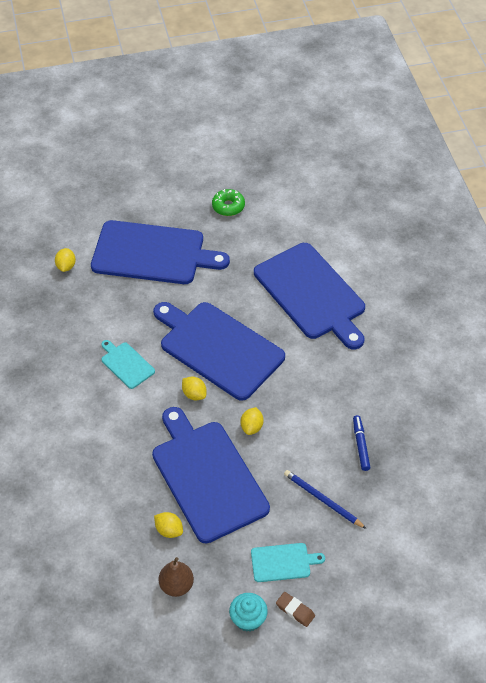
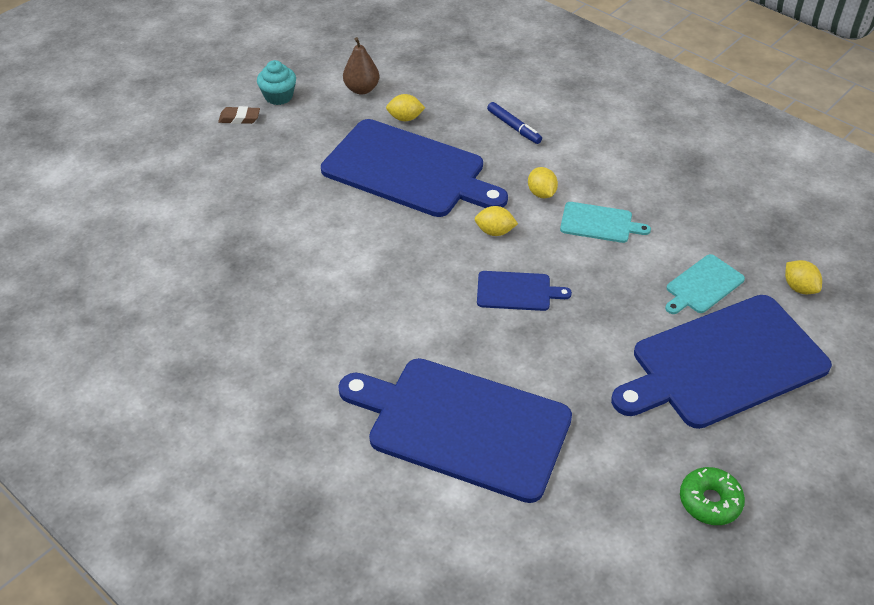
camera: 145 degrees right, 5 degrees down
(218, 348) = (517, 291): blue cutting board -> blue cutting board, size x0.45
(252, 427) = (402, 232): yellow lemon -> yellow lemon (541, 193)
(283, 562) = (276, 143): turquoise cutting board -> turquoise cutting board (703, 285)
(322, 500) = (272, 206): blue pencil -> none
(360, 445) = (263, 274): blue marker -> blue marker (514, 127)

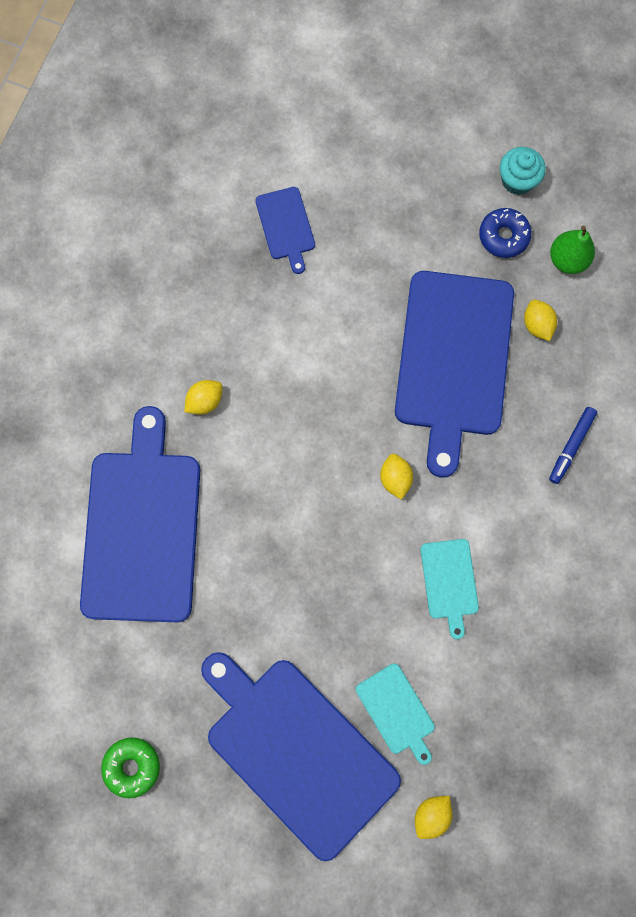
camera: 70 degrees right, 30 degrees up
(239, 118) = (465, 158): brown eraser -> none
(320, 116) = (503, 236): none -> blue donut
(361, 89) = (567, 260): brown pear -> green pear
(517, 291) = (320, 526): blue cutting board -> blue cutting board (286, 226)
(541, 193) = (472, 509): yellow lemon -> yellow lemon (205, 401)
(703, 285) = (397, 711): turquoise cutting board -> turquoise cutting board turned 150 degrees counterclockwise

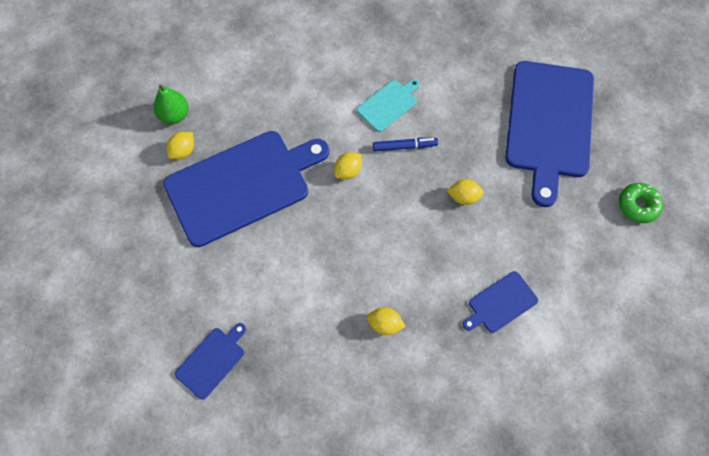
camera: 125 degrees left, 10 degrees down
(142, 528) = (500, 303): blue cutting board -> blue cutting board, size x0.45
(397, 711) = (483, 88): turquoise cutting board -> none
(431, 814) = (521, 40): yellow lemon -> yellow lemon (463, 197)
(503, 236) = (128, 208): blue donut -> none
(517, 180) = (76, 224): turquoise cupcake -> none
(567, 260) = (122, 159): green pear -> green pear (174, 115)
(571, 446) = (254, 88): blue marker -> blue marker (404, 146)

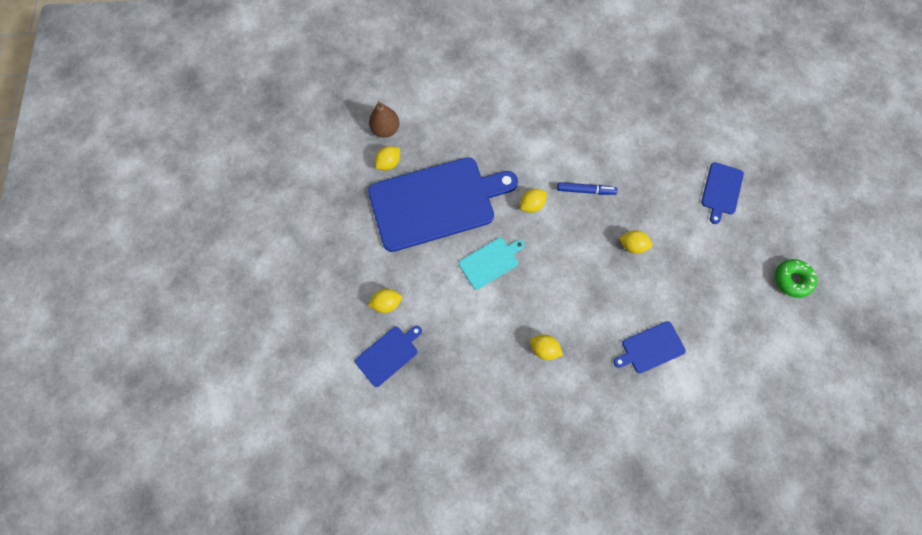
camera: 10 degrees right, 5 degrees up
(174, 115) = (385, 129): green pear -> brown pear
(202, 304) = (387, 303): none -> yellow lemon
(388, 104) = (577, 149): turquoise cutting board -> turquoise cutting board (490, 262)
(549, 124) = (721, 190): blue cutting board -> blue cutting board, size x0.45

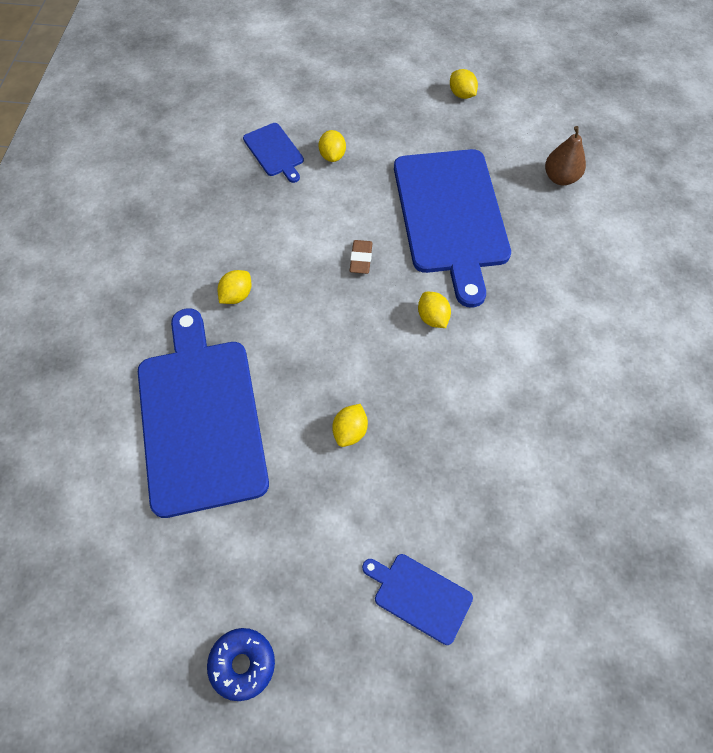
camera: 100 degrees right, 10 degrees down
(389, 163) = (511, 176): yellow lemon -> yellow lemon (461, 94)
(490, 262) = (361, 259): turquoise cutting board -> brown eraser
(585, 190) = (445, 389): blue marker -> none
(650, 348) = (200, 418): blue cutting board -> blue cutting board, size x2.23
(791, 280) = (242, 664): green donut -> blue donut

